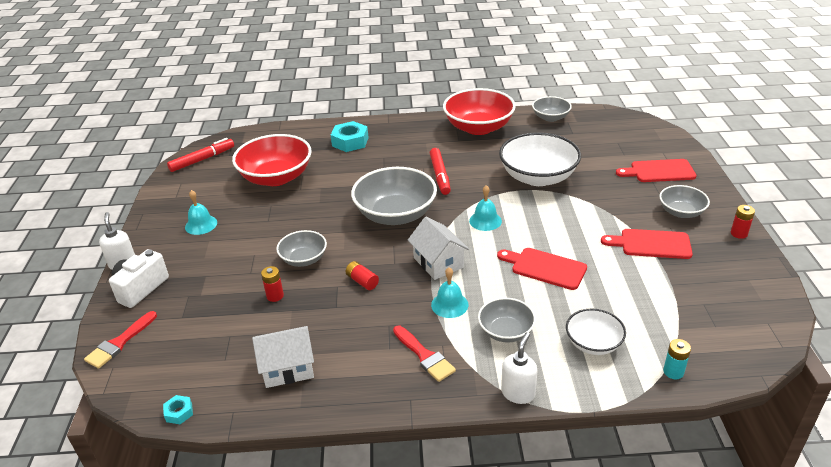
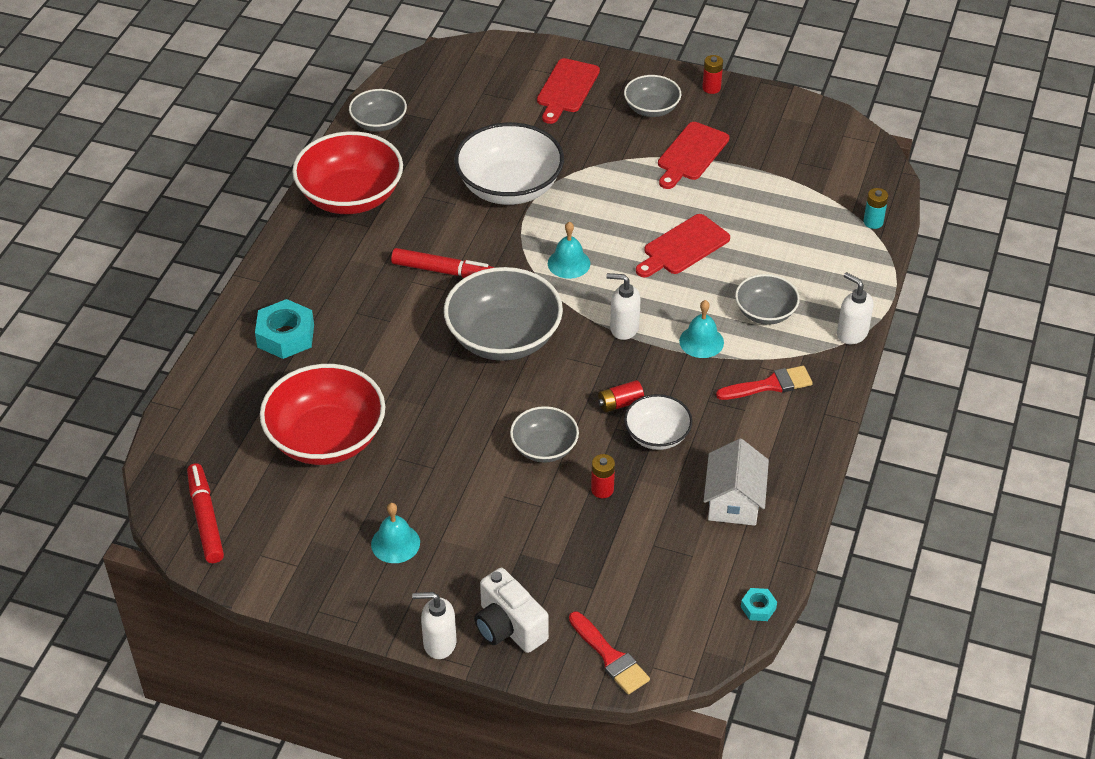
camera: 70 degrees left, 10 degrees up
(438, 262) = (624, 328): white house -> white soap dispenser
(593, 343) = (813, 257): white bowl -> white bowl (657, 435)

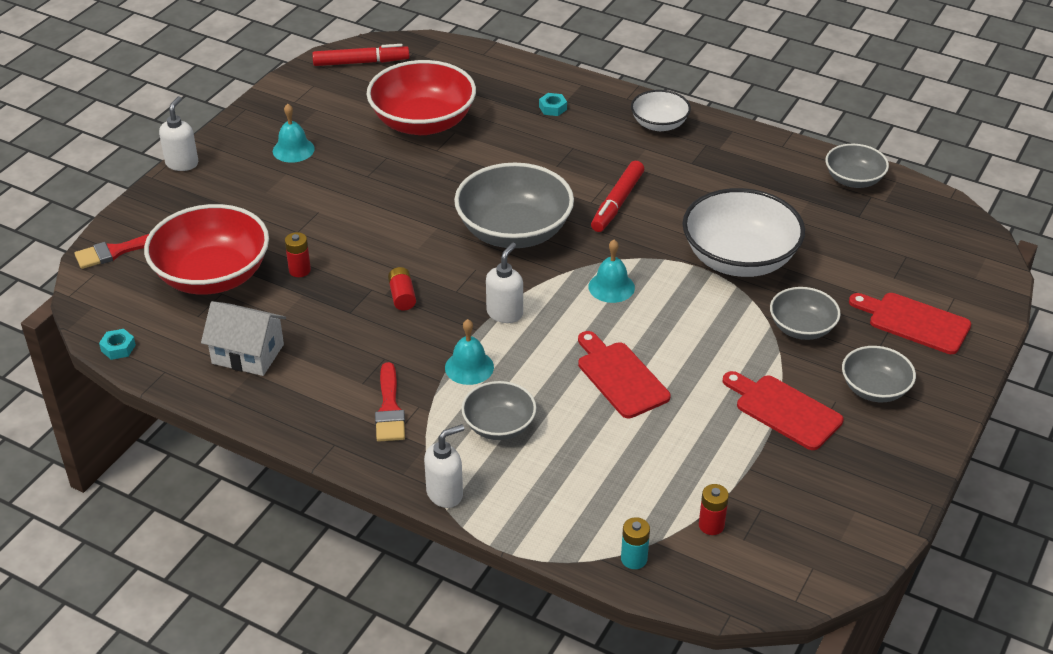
camera: 100 degrees right, 5 degrees down
(286, 336) = (553, 108): turquoise nut -> turquoise nut, size x0.50
(351, 196) = (737, 154): red bowl -> red bowl (212, 276)
(509, 627) = (178, 200): white camera -> none
(544, 447) = (364, 241): grey bowl -> grey bowl (802, 328)
(657, 435) = (351, 315): white bowl -> white bowl (659, 124)
(711, 88) = (917, 451): red battery -> red battery (711, 525)

